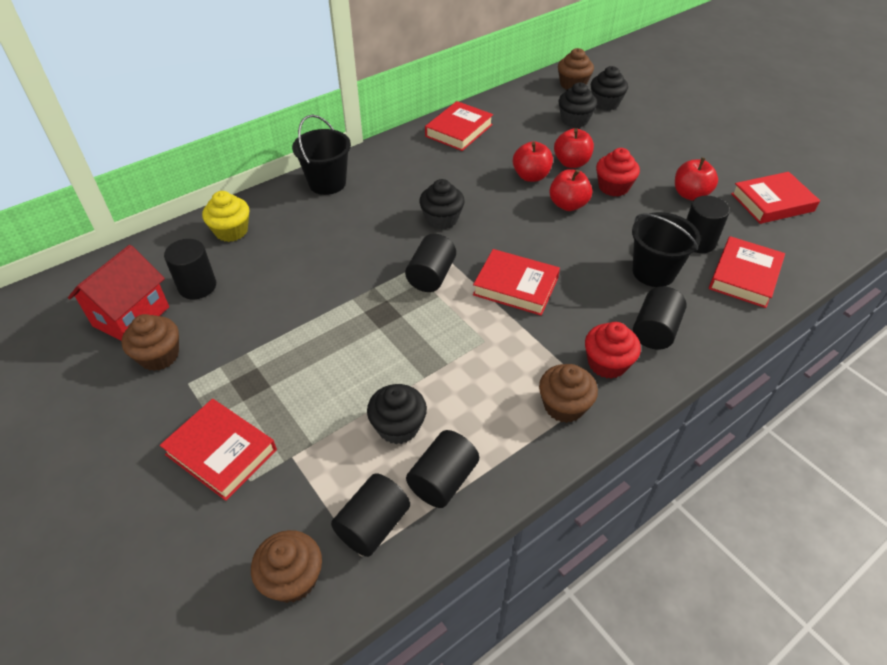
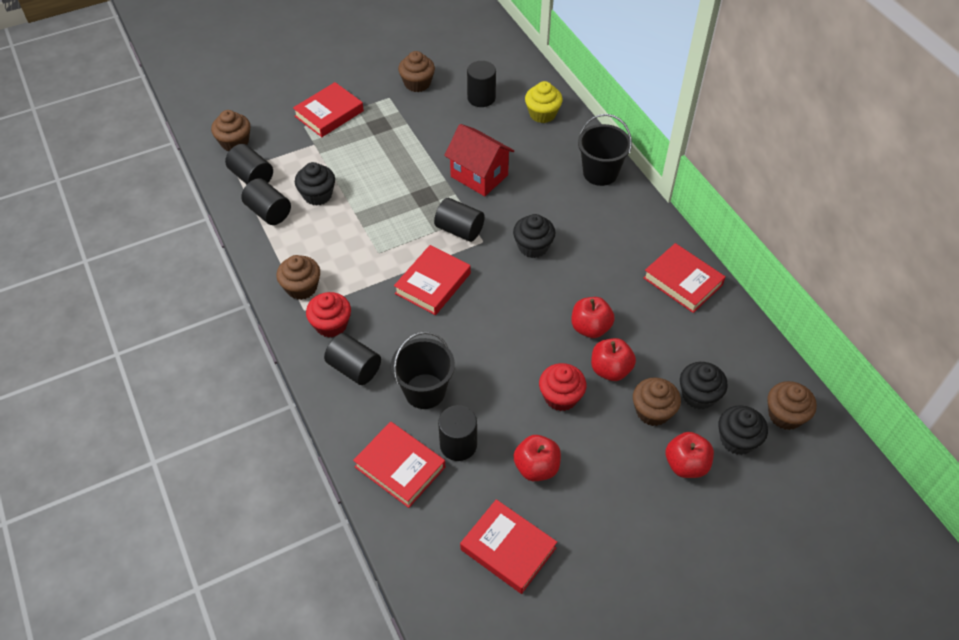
camera: 100 degrees right, 5 degrees up
(131, 316) = (458, 68): red house -> red house (479, 176)
(568, 205) = (537, 348): red apple -> red apple (686, 465)
(601, 140) = (653, 411): none -> brown cupcake
(772, 202) = (508, 549): red book -> red book turned 45 degrees counterclockwise

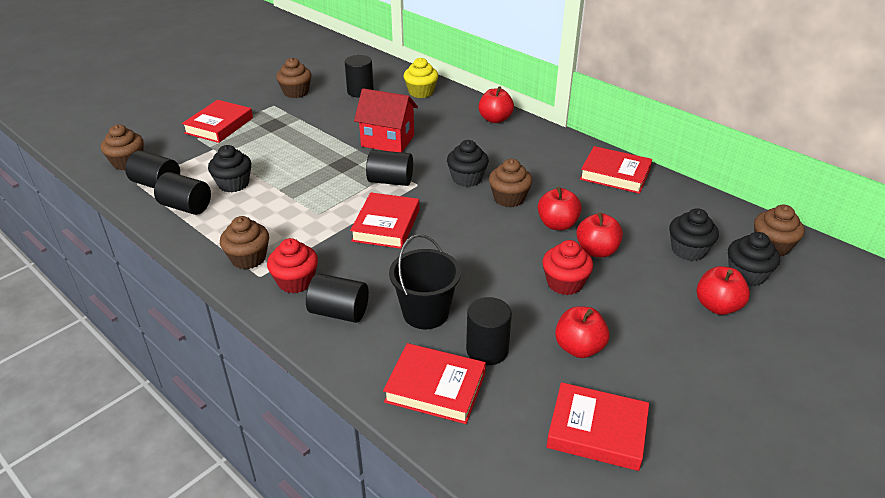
camera: 20 degrees left, 15 degrees down
(600, 173) = (495, 119): black bucket -> red apple
(653, 411) = (657, 272): brown cupcake -> brown cupcake (509, 198)

